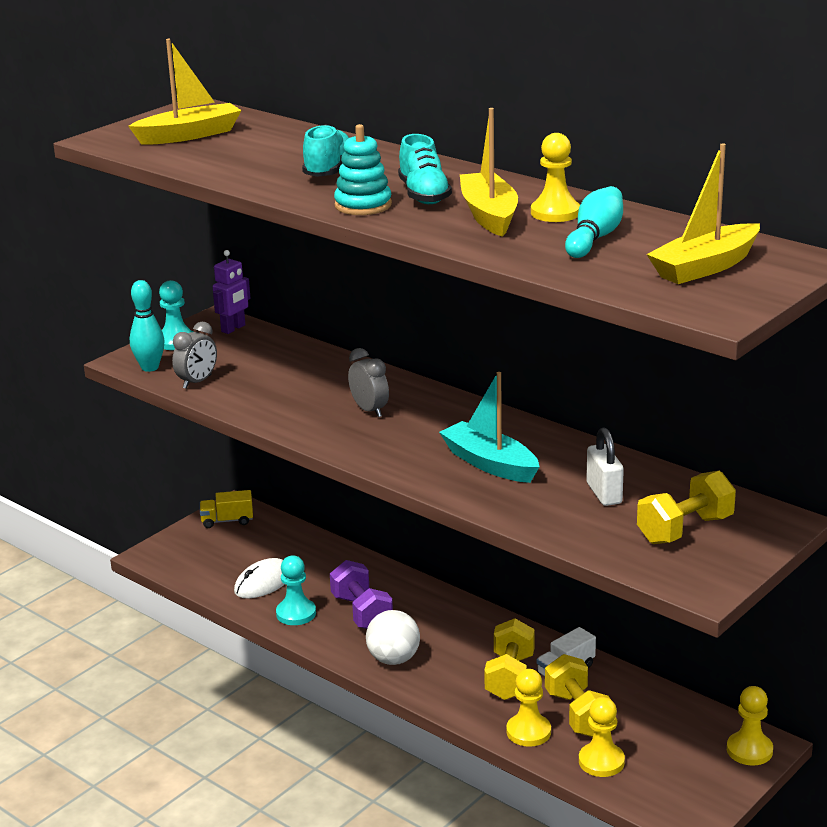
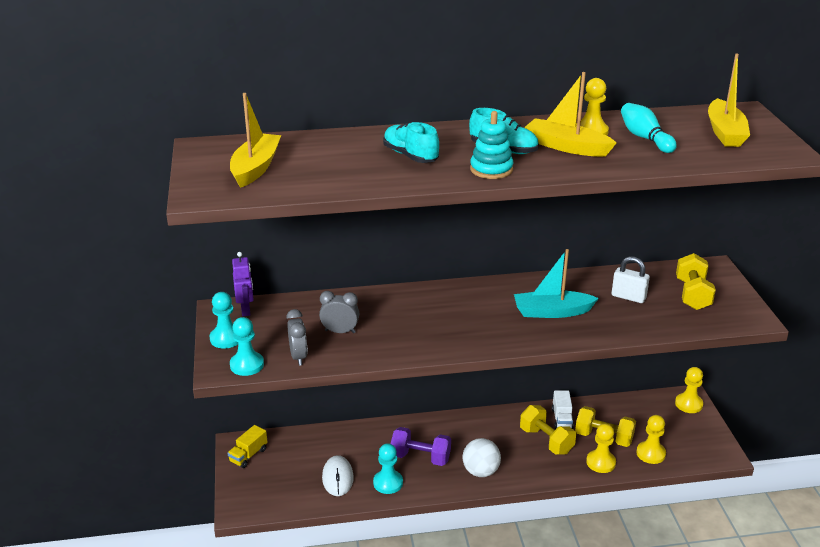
camera: 50 degrees left, 5 degrees up
(150, 367) = (247, 365): turquoise bowling pin -> turquoise pawn
(369, 410) = (433, 317): grey clock -> grey clock (340, 331)

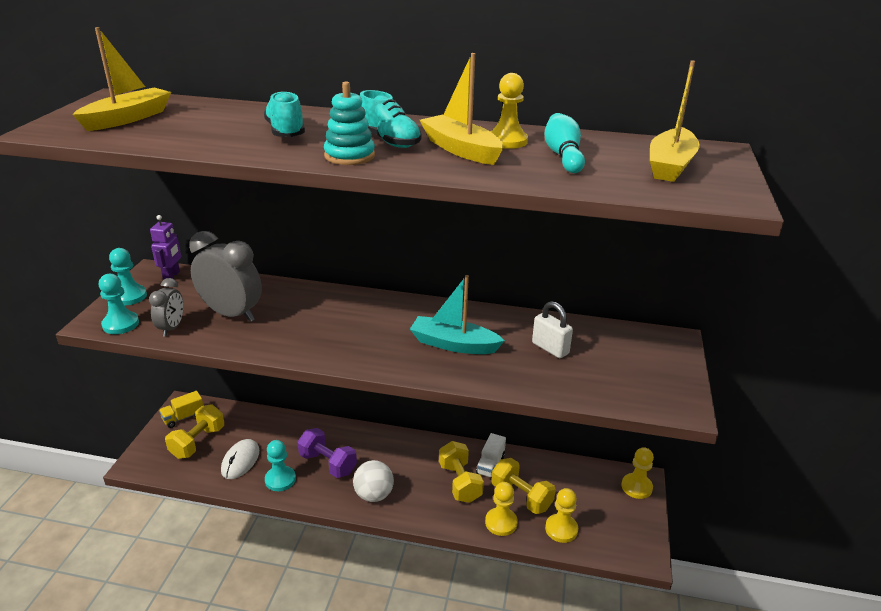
camera: 20 degrees right, 0 degrees up
(340, 331) = (231, 314): grey clock -> grey clock, size x1.77
(692, 295) = (626, 363): yellow dumbbell -> yellow dumbbell (198, 442)

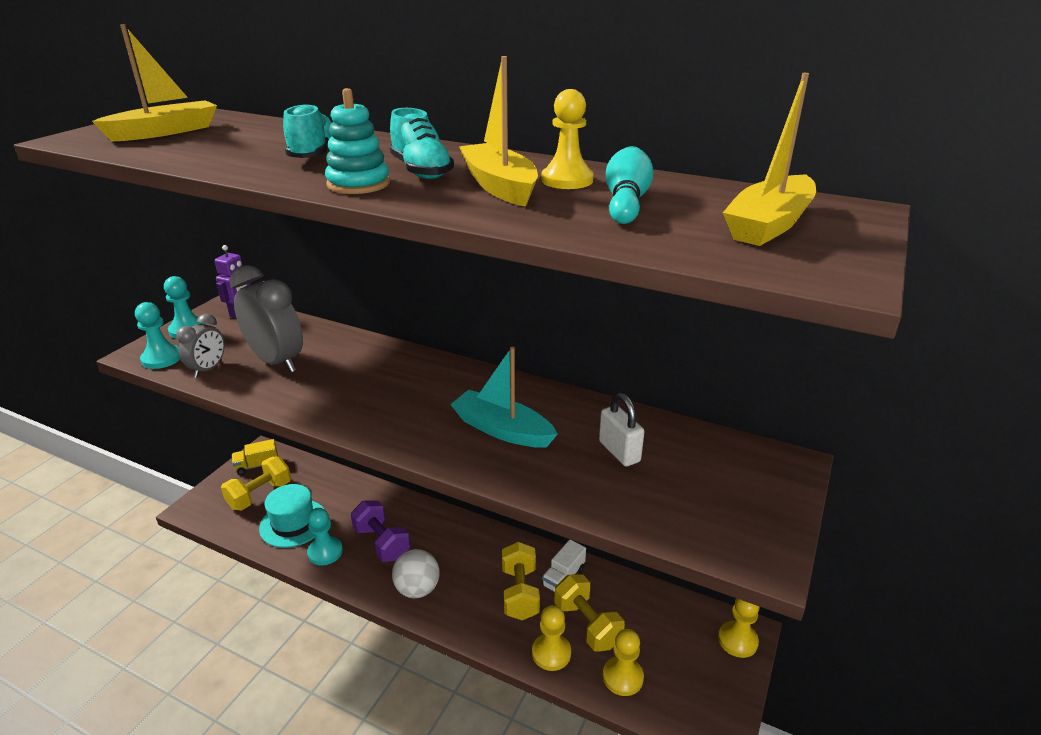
camera: 15 degrees right, 0 degrees up
(240, 461) = (293, 523): white mouse -> turquoise hat

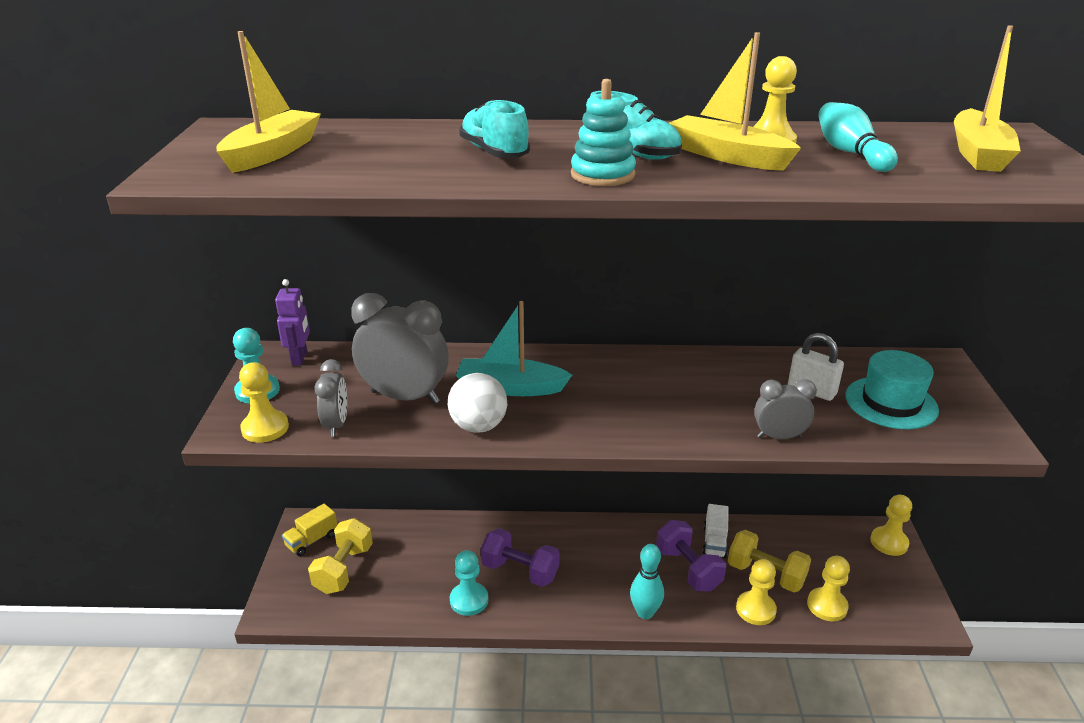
camera: 25 degrees left, 0 degrees up
(162, 358) = (265, 428): turquoise pawn -> yellow pawn
(293, 523) = (408, 584): turquoise hat -> turquoise hat (891, 403)
(417, 589) = (592, 600): white ball -> white ball (478, 426)
(452, 617) = (645, 612): none -> turquoise bowling pin
(502, 430) = (698, 400): turquoise boat -> turquoise boat (510, 388)
(520, 593) = (688, 569): yellow dumbbell -> purple dumbbell
(538, 485) = (779, 437): none -> grey clock

